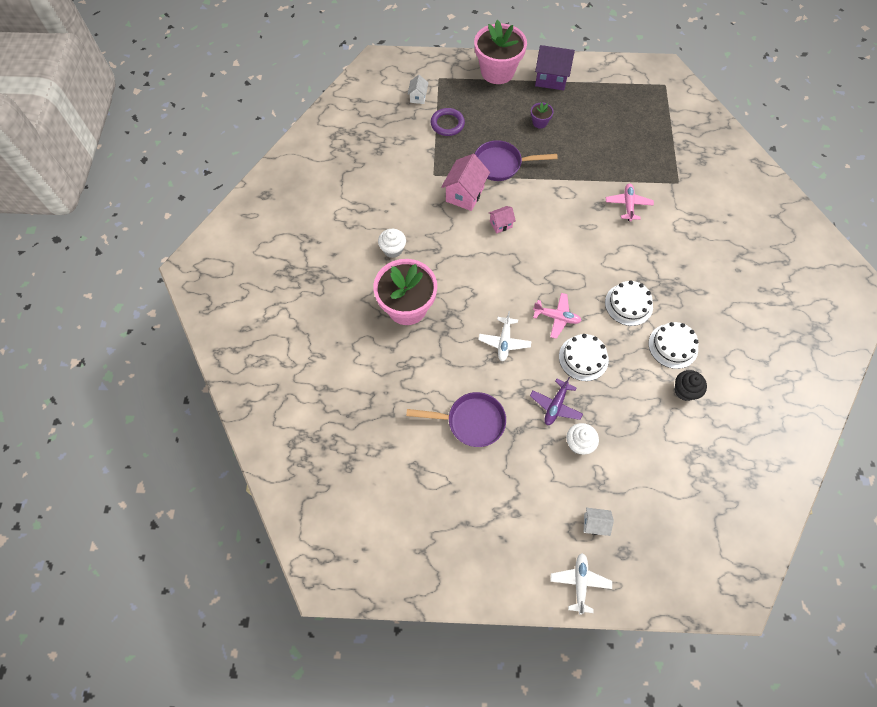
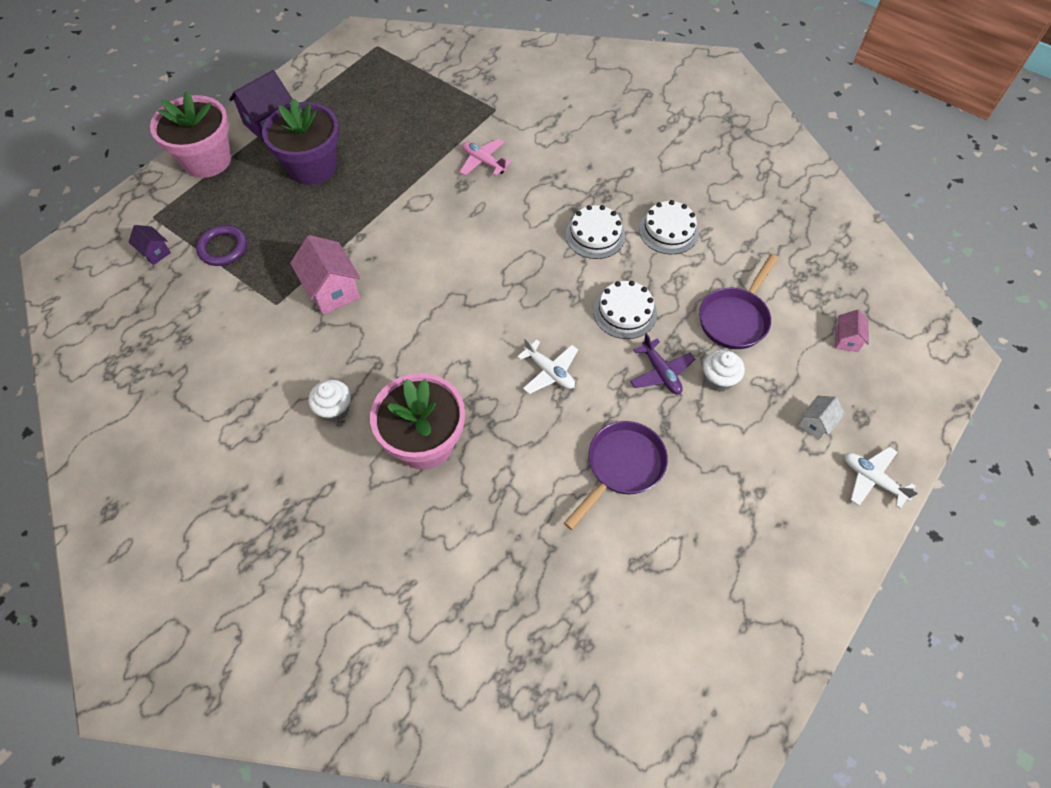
camera: 55 degrees left, 5 degrees down
(418, 97) = (155, 252): white house -> purple house
(501, 164) = (329, 233): purple pan -> purple pan (735, 318)
(501, 224) = (403, 282): pink house -> pink house (846, 340)
(539, 122) = (312, 167): purple flower pot -> purple flower pot, size x2.35
(556, 317) = (559, 305): pink plane -> none
(685, 391) = (723, 253): black cupcake -> none

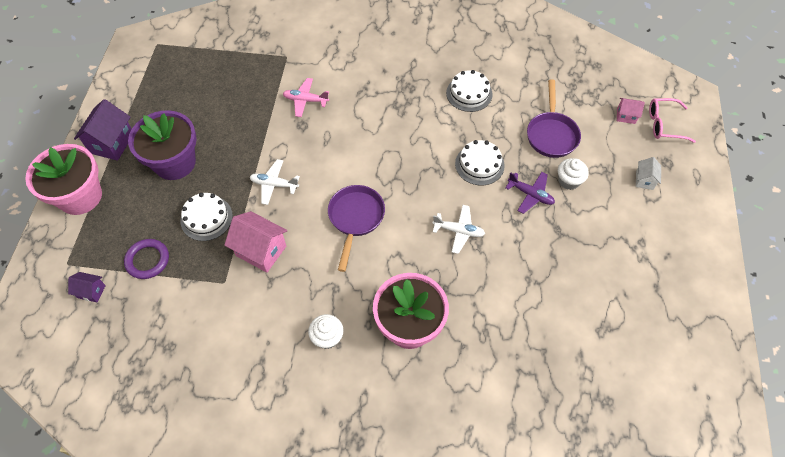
camera: 30 degrees left, 0 degrees up
(595, 235) = (422, 119): white cake -> white cake (206, 218)
(621, 467) = (549, 272): purple pan -> purple pan (355, 219)
(846, 340) = (626, 116): pink house -> pink house turned 60 degrees counterclockwise
(872, 479) = (698, 199): white plane -> white plane (274, 185)
(890, 372) = (664, 124): none -> pink glasses

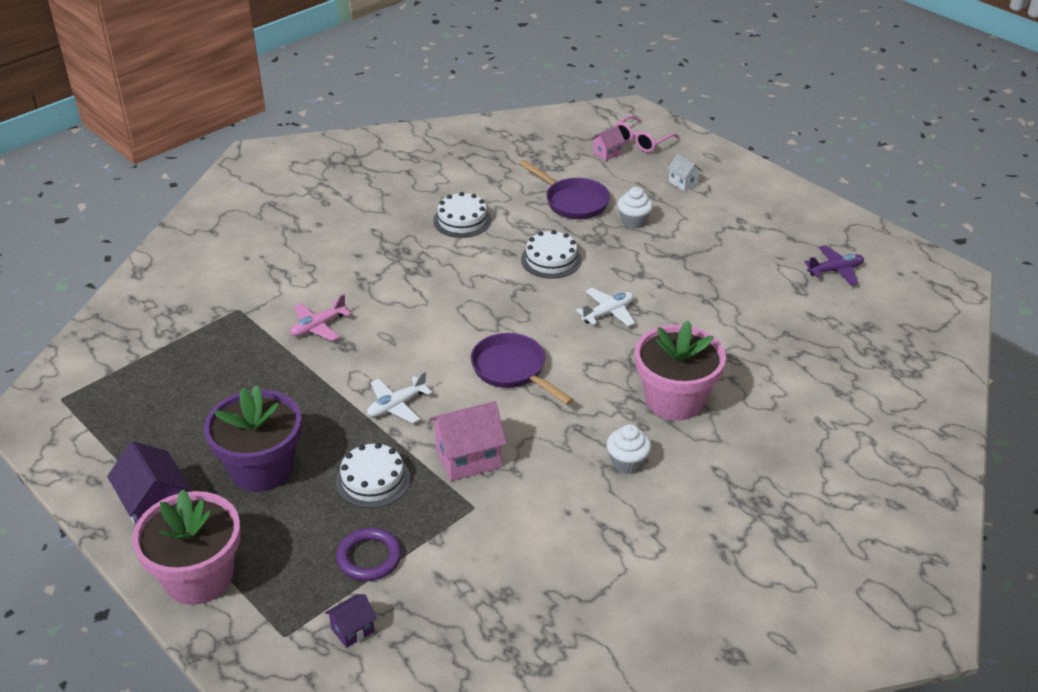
camera: 50 degrees left, 20 degrees down
(530, 195) = (621, 250): purple plane -> purple plane (835, 270)

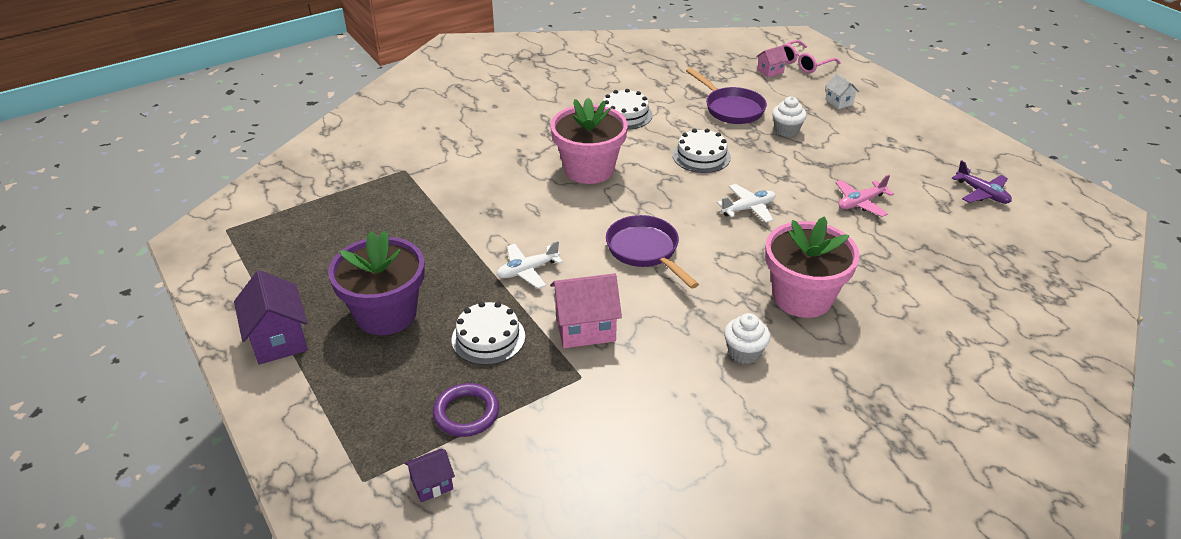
camera: 10 degrees right, 0 degrees up
(198, 577) = (298, 409): pink flower pot -> pink flower pot (589, 169)
(318, 326) = (472, 192): pink plane -> pink plane (860, 203)
(835, 270) = (982, 193): purple plane -> purple plane turned 60 degrees clockwise

